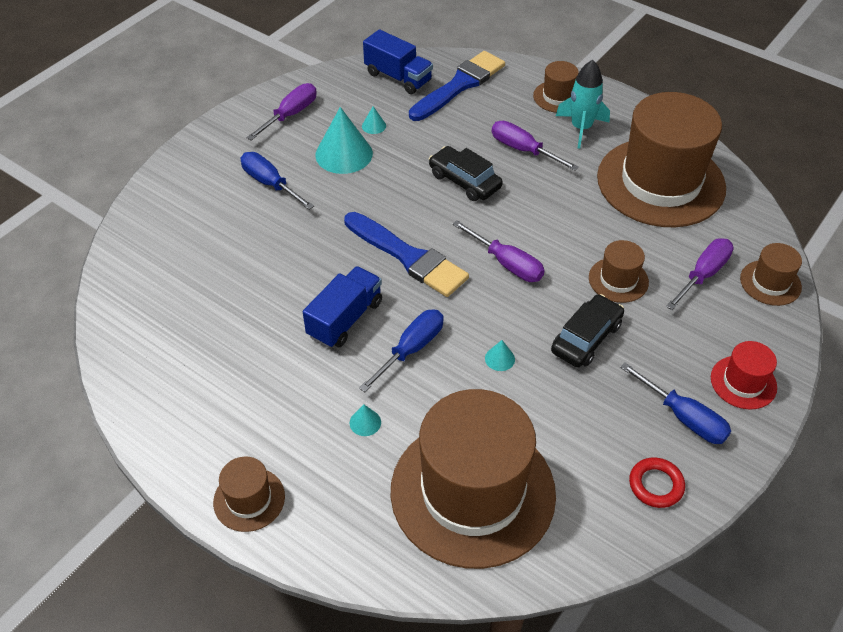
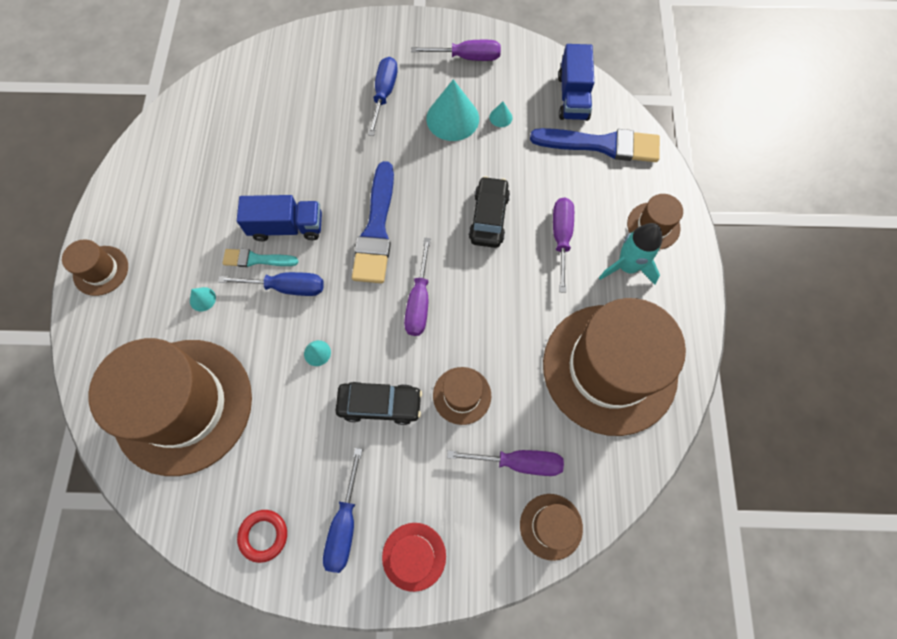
camera: 55 degrees right, 20 degrees up
(359, 358) = (256, 259): none -> turquoise brush

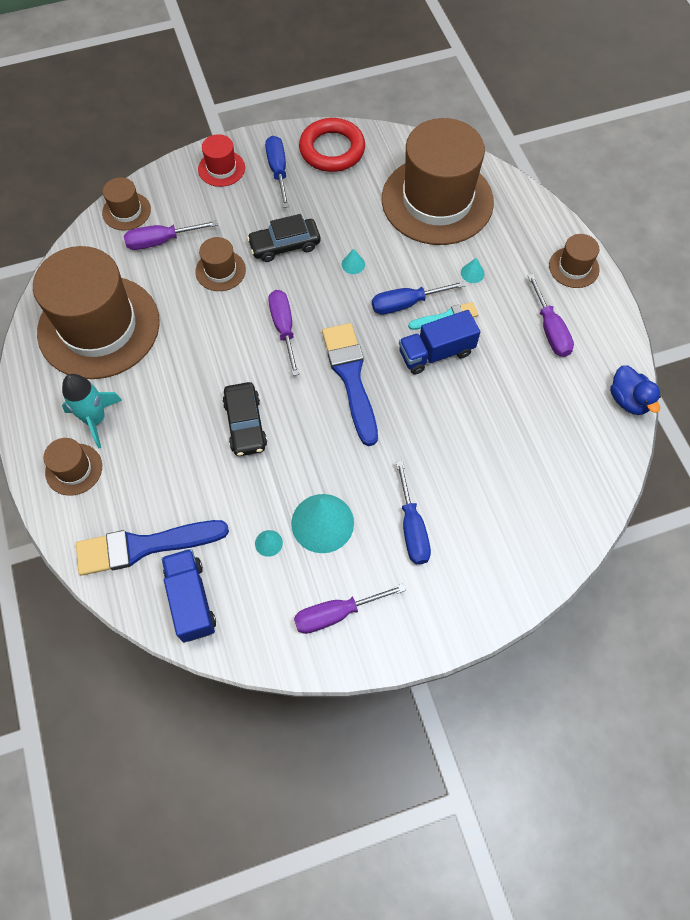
camera: 160 degrees right, 5 degrees down
(151, 132) = (628, 400): none -> blue duck
(263, 535) = (332, 150): red ring -> red ring, size x1.81
(561, 238) = (167, 426): purple screwdriver -> purple screwdriver (550, 329)

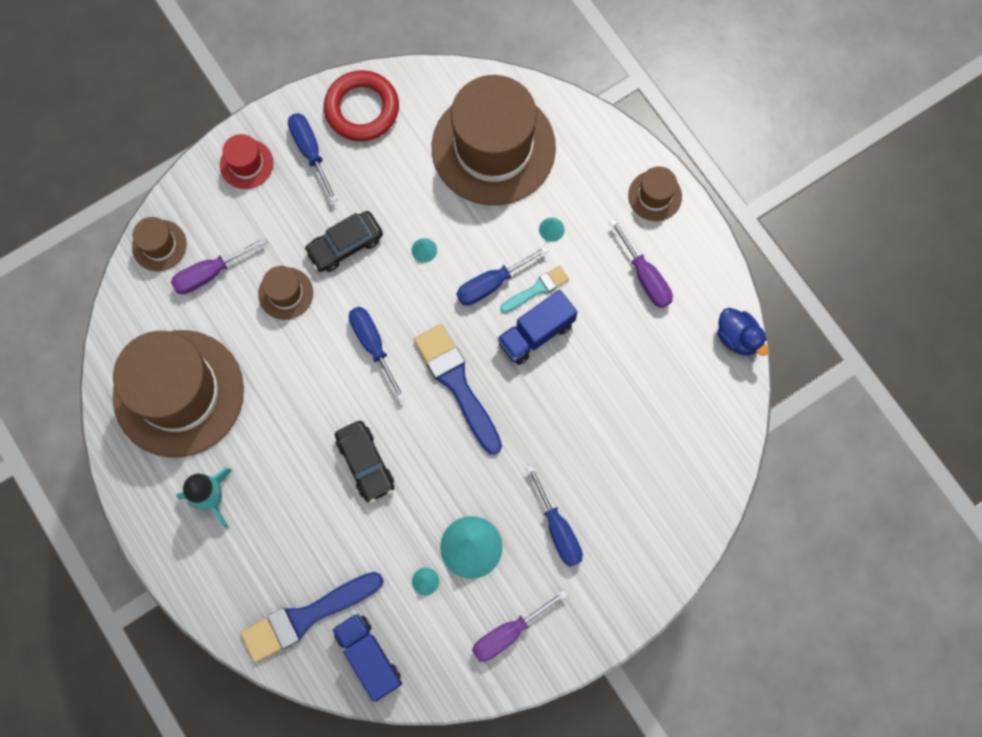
camera: 15 degrees left, 10 degrees up
(74, 469) = (209, 557): brown hat -> none
(284, 329) = (373, 345): purple screwdriver -> blue screwdriver

